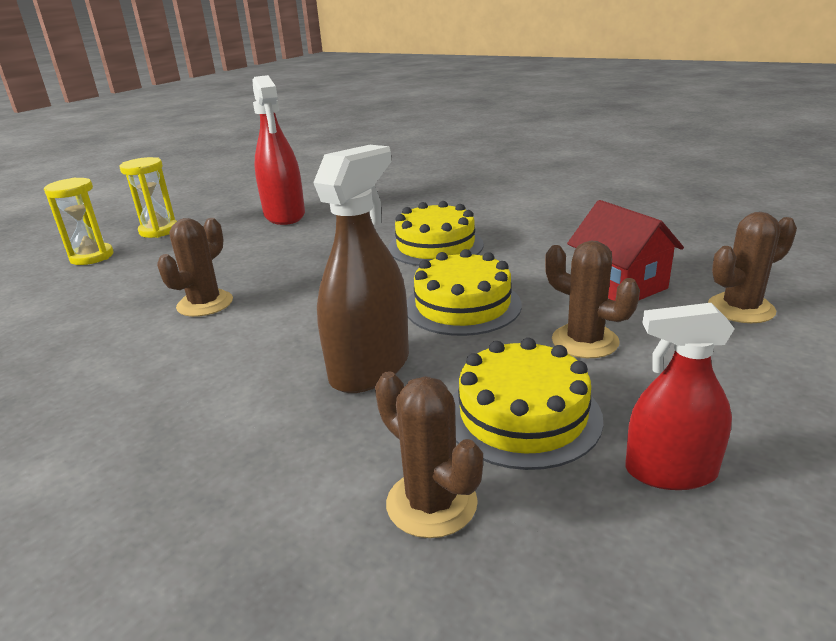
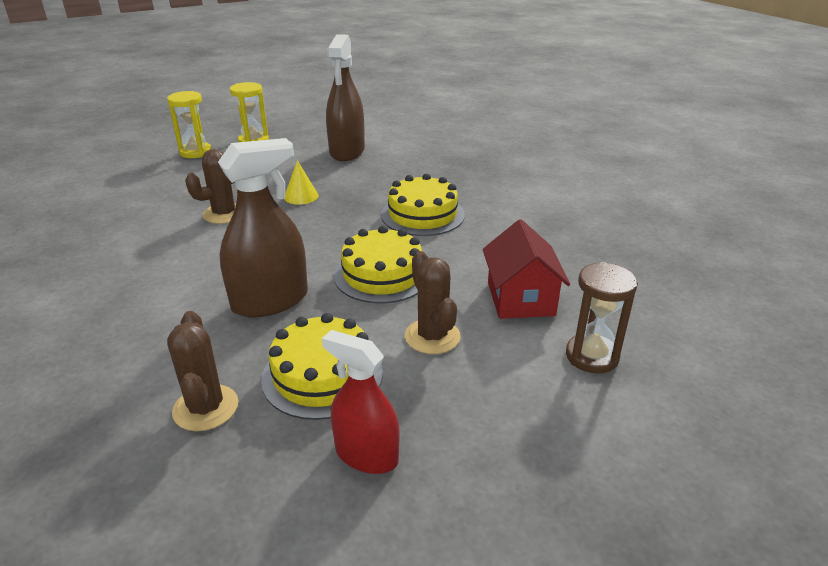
camera: 25 degrees right, 5 degrees up
(281, 264) = (301, 196): none -> yellow cone
(284, 215) = (347, 152): red spray bottle -> brown spray bottle
(741, 309) = (592, 356): brown cactus -> brown hourglass

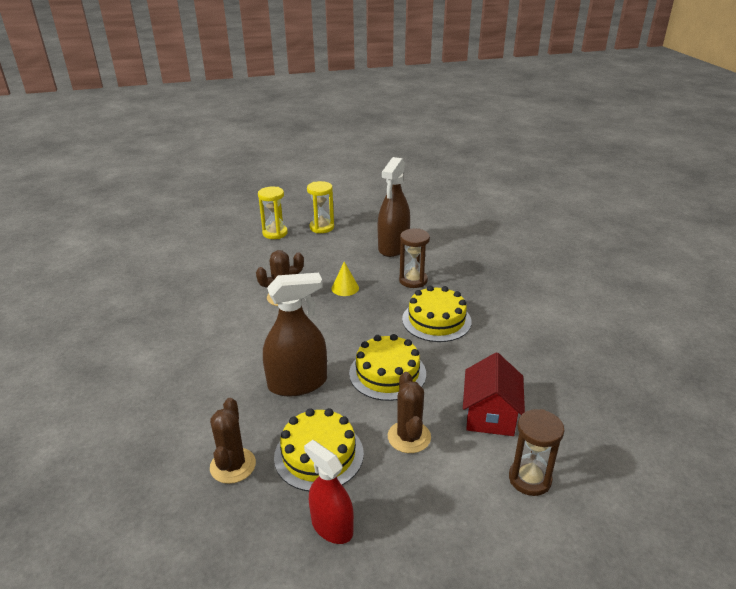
camera: 15 degrees right, 0 degrees up
(381, 180) = (413, 280): none -> brown hourglass

